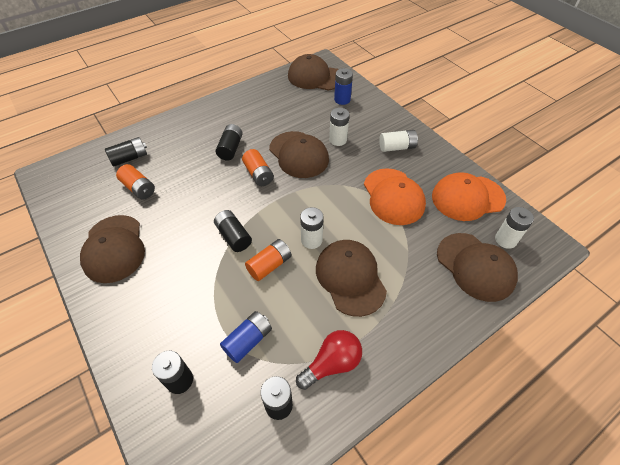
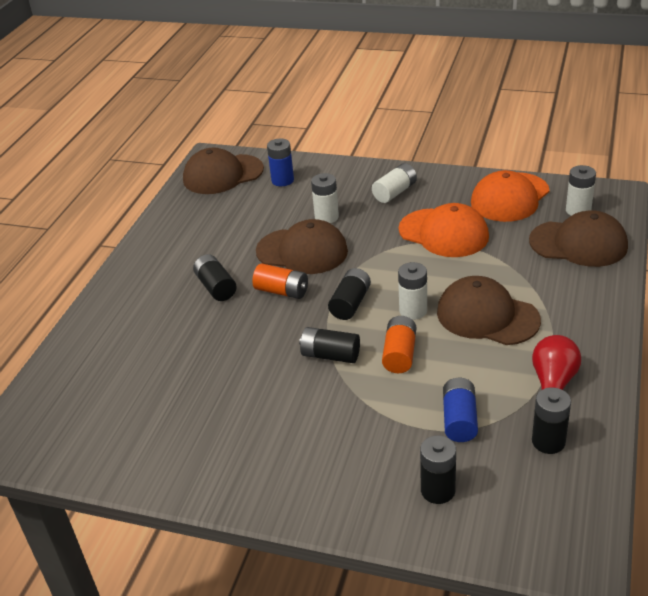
camera: 35 degrees left, 15 degrees down
(114, 248) = (209, 447): brown cap -> none
(130, 158) = (99, 364): black battery -> black battery (350, 303)
(139, 188) = (156, 382): orange battery -> none

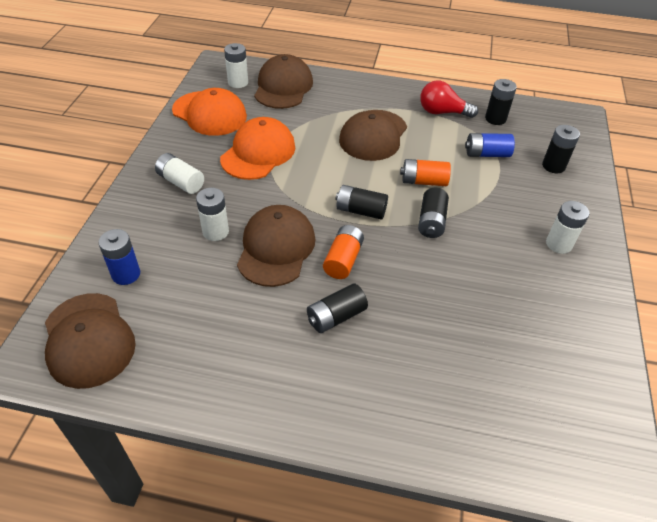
camera: 100 degrees left, 10 degrees up
(413, 311) = (369, 173): white battery -> white battery (559, 244)

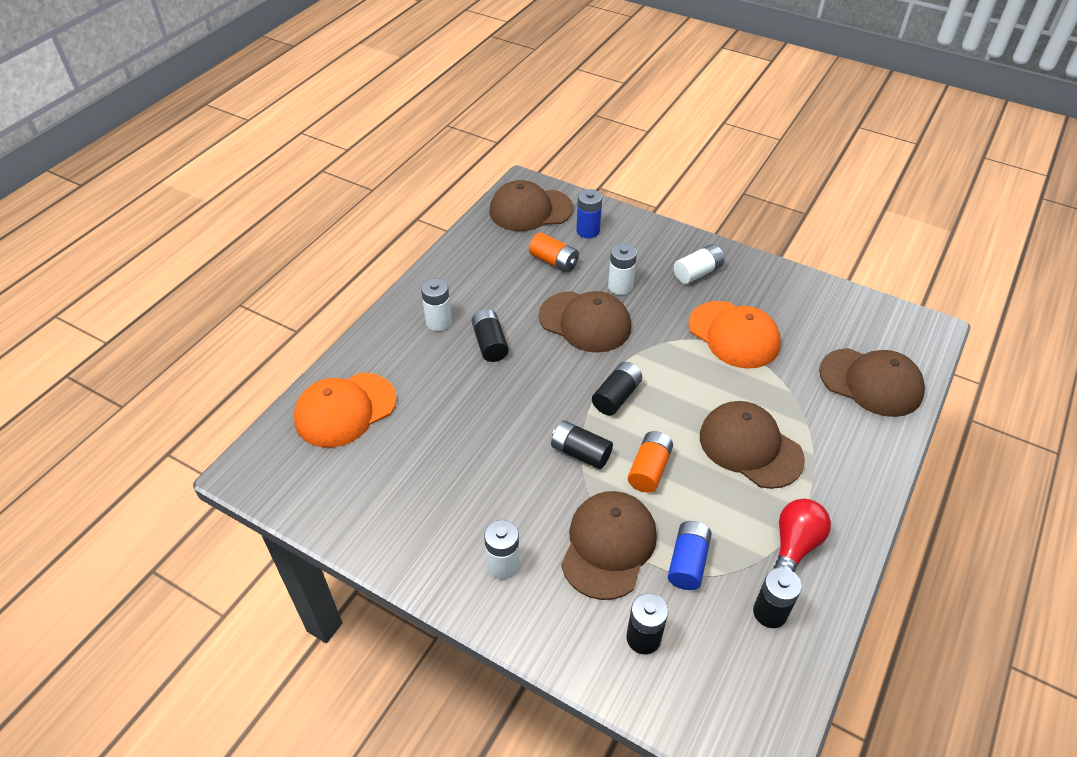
camera: 110 degrees right, 0 degrees up
(209, 113) = (815, 307): orange cap -> orange cap (345, 410)
(238, 82) = (882, 341): white battery -> white battery (438, 322)
(343, 260) = (553, 365): orange battery -> orange battery (554, 261)
(502, 192) = (608, 546): none -> brown cap

